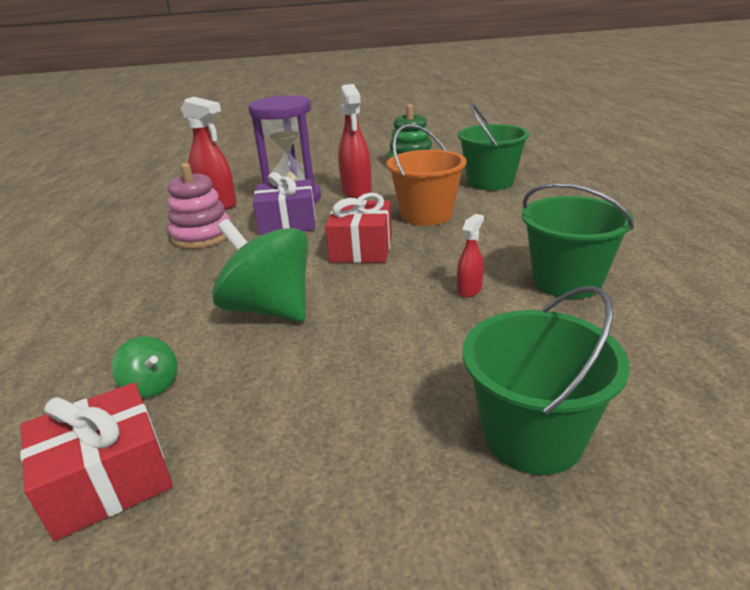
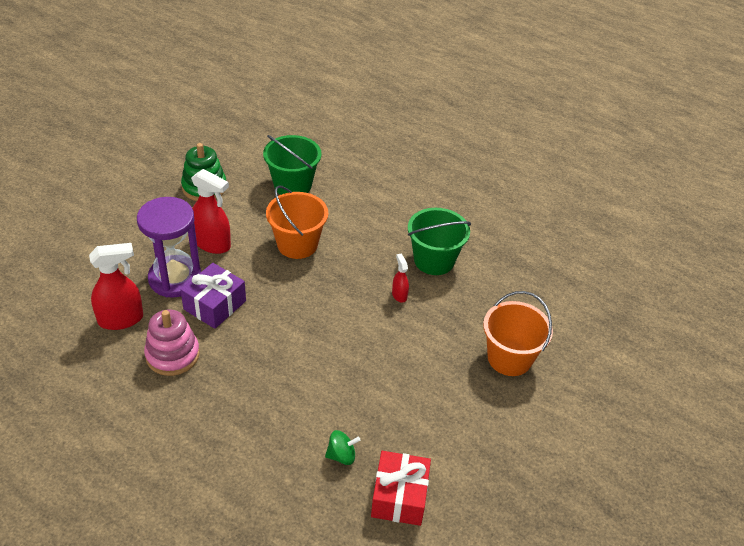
camera: 55 degrees left, 15 degrees up
(269, 309) = (321, 376): green spinning top -> none
(362, 248) = (301, 299): red gift -> none
(532, 436) = (509, 358): green bucket -> orange bucket

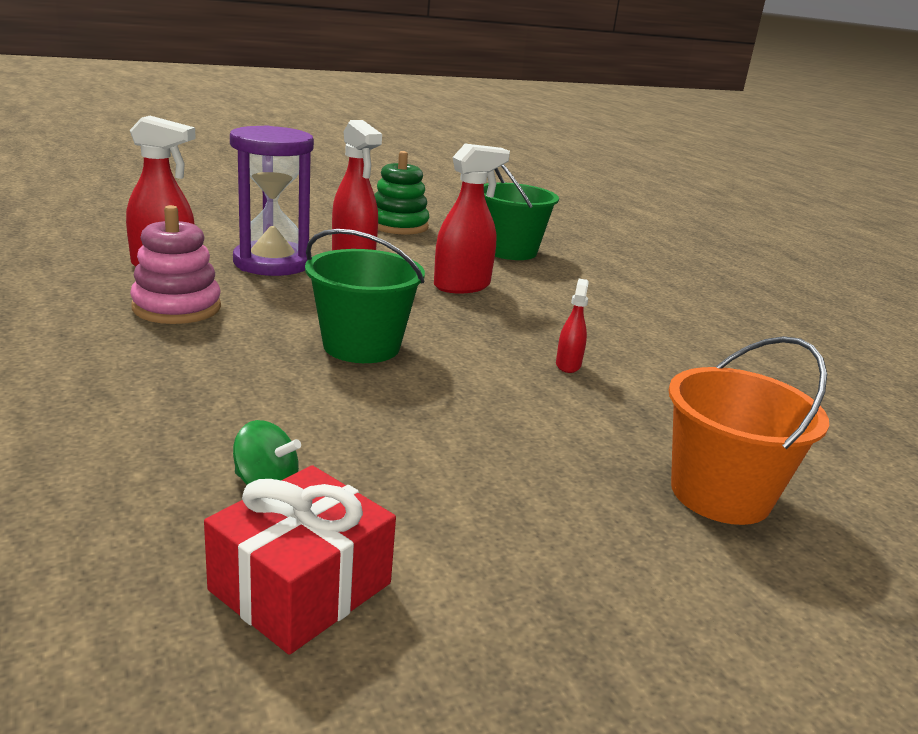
camera: 30 degrees right, 20 degrees down
(215, 305) = (290, 292): purple gift -> none
(297, 244) = (462, 286): orange bucket -> red spray bottle
(434, 260) = (659, 354): green bucket -> green bucket (361, 346)

